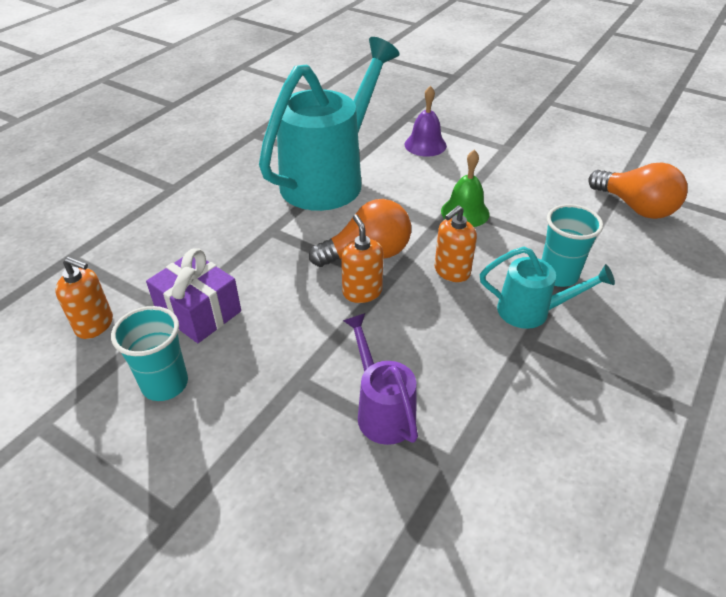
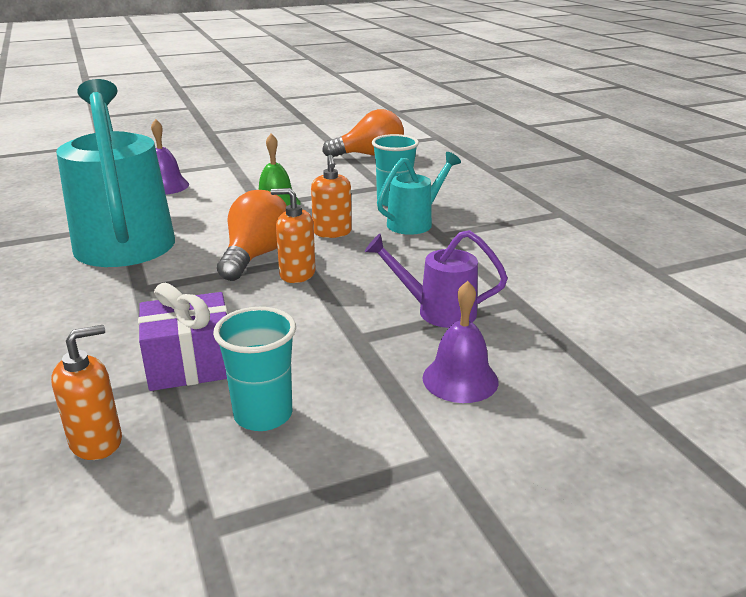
camera: 55 degrees left, 15 degrees down
(286, 479) = (460, 379): none -> purple bell

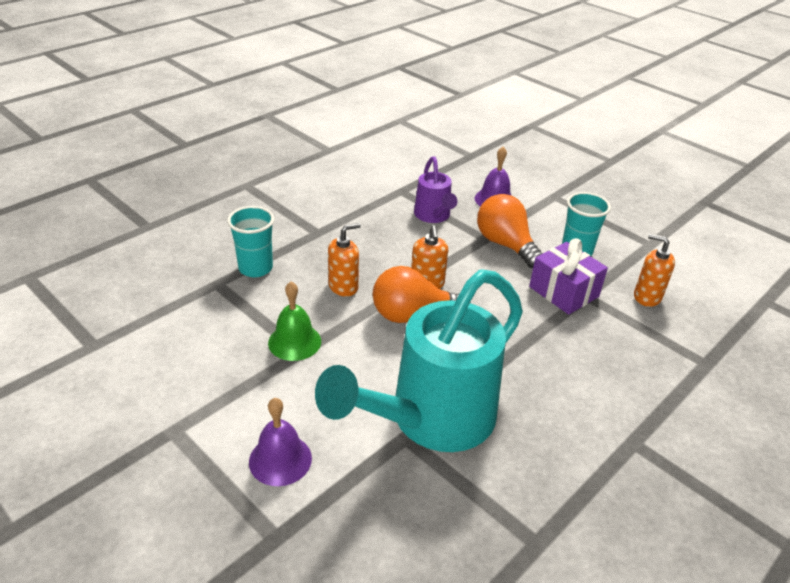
camera: 115 degrees left, 10 degrees up
(370, 156) = (115, 314): orange light bulb -> orange light bulb (505, 244)
(414, 222) = (300, 248): turquoise watering can -> none

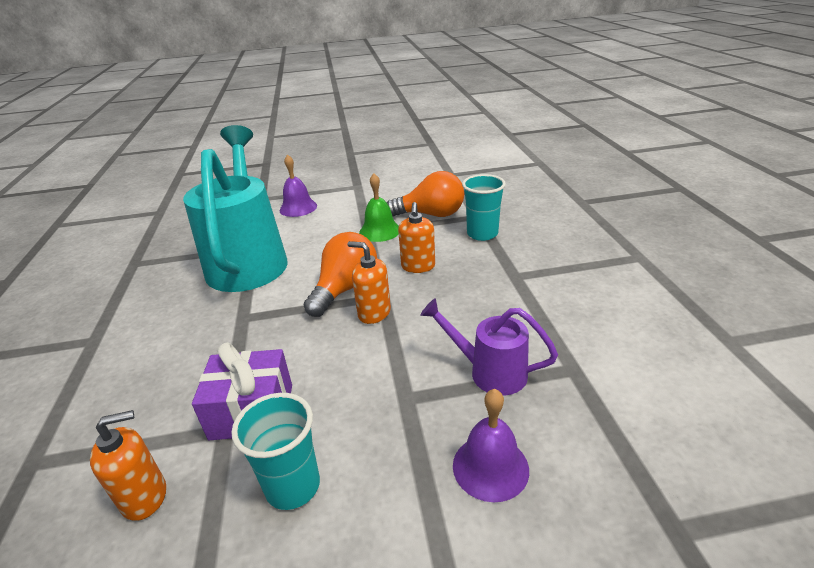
camera: 130 degrees right, 5 degrees down
(505, 244) = (376, 411): orange light bulb -> orange light bulb (431, 214)

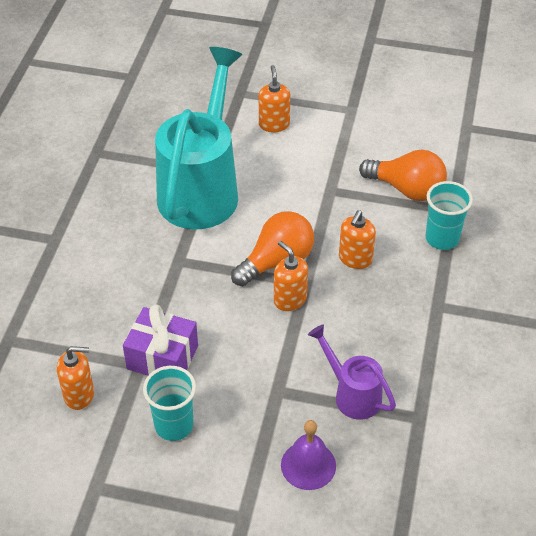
camera: 20 degrees right, 15 degrees up
(298, 208) = (274, 124): purple bell -> orange soap dispenser
(380, 231) = (342, 194): green bell -> none

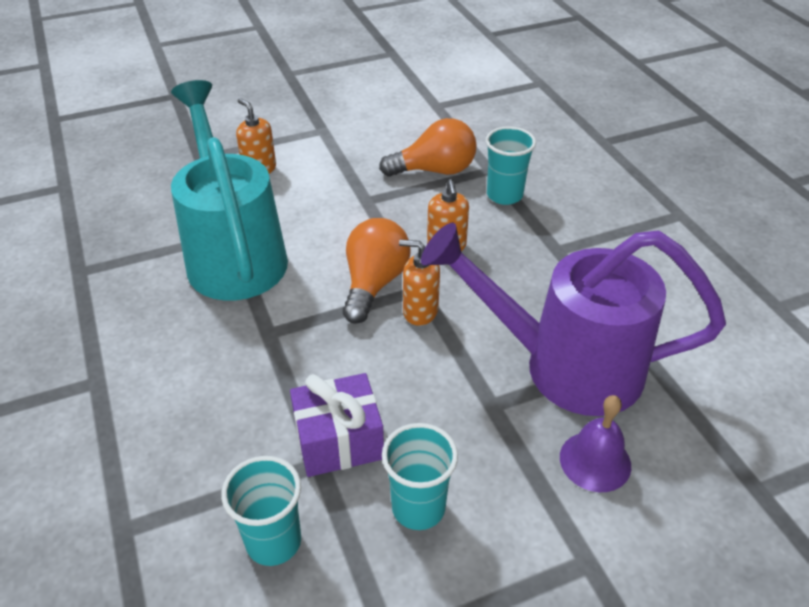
camera: 35 degrees left, 5 degrees down
(79, 395) = (273, 541): orange soap dispenser -> turquoise cup
(352, 394) = (566, 366): purple watering can -> purple watering can, size x2.05

